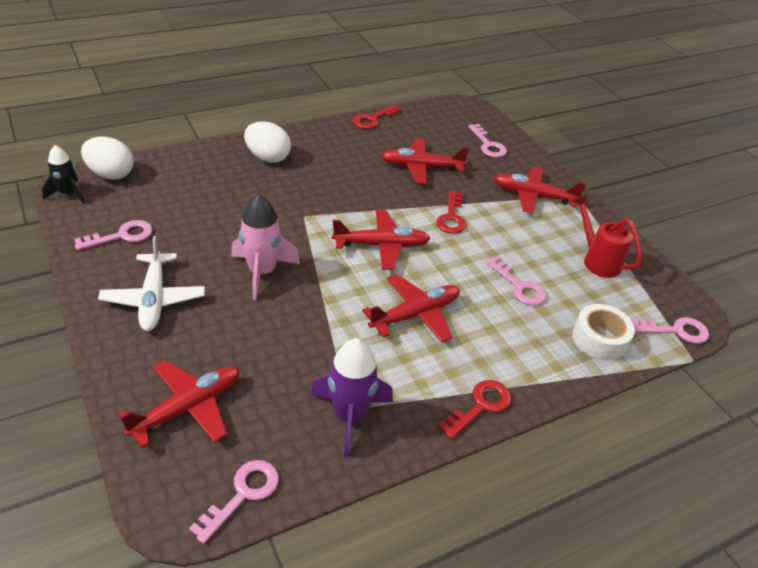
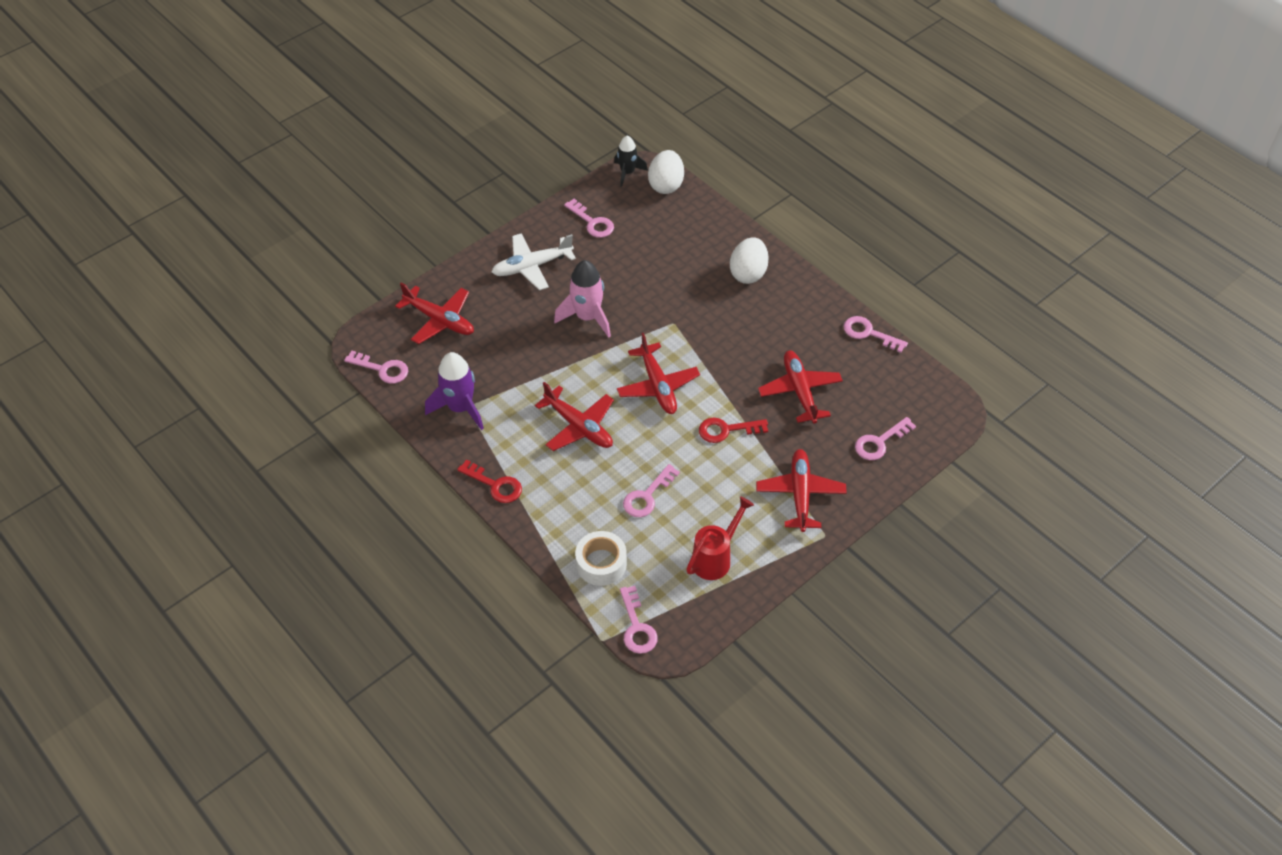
camera: 80 degrees right, 10 degrees up
(373, 119) = (869, 333): red key -> pink key

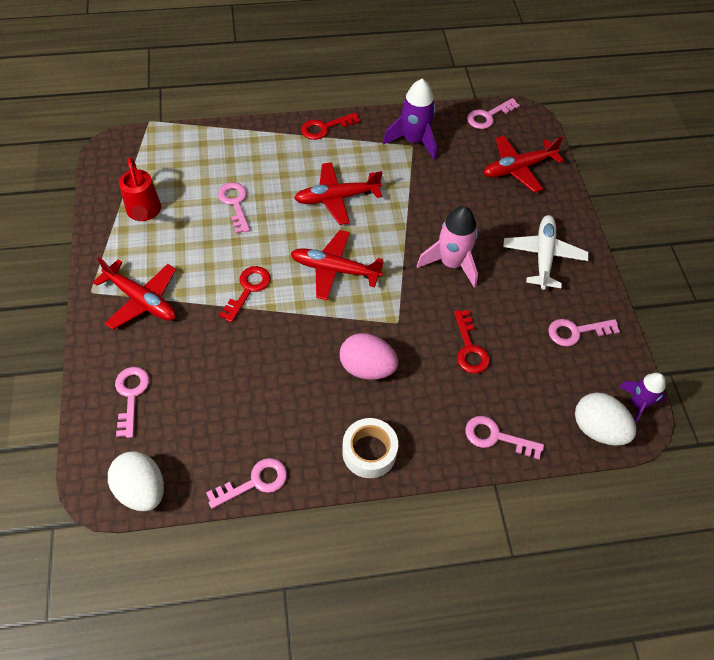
camera: 120 degrees right, 5 degrees up
(601, 563) = (205, 149): white tape -> white tape (369, 452)
(627, 173) = (638, 404): black rocket -> purple rocket
(637, 627) = (139, 142): pink key -> pink key (496, 437)
(659, 272) = (469, 348): none -> red key
(729, 320) = (367, 368): none -> pink egg
(748, 273) = (416, 424): white egg -> white egg (142, 490)
(800, 391) = (239, 371): red plane -> none

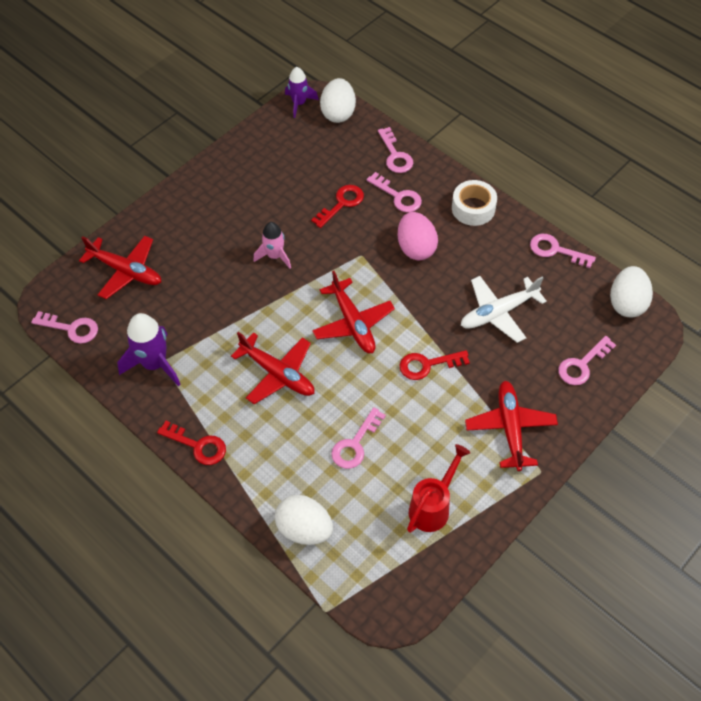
camera: 125 degrees left, 0 degrees up
(208, 142) = (304, 529): none -> white egg
(451, 263) = (275, 256): pink rocket -> pink rocket, size x0.65
(543, 256) = (214, 207): white plane -> white plane (498, 313)
(576, 332) = (270, 157): pink key -> pink key (398, 196)

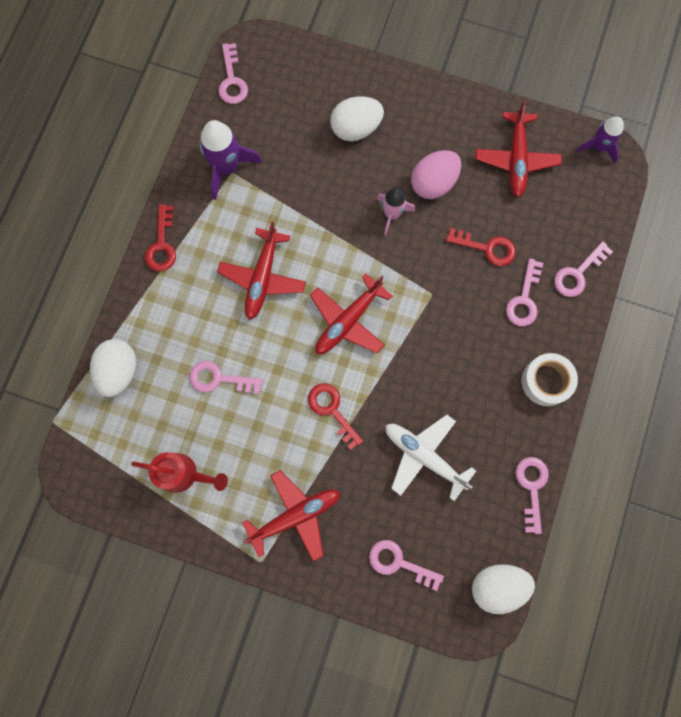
camera: 65 degrees right, 20 degrees up
(126, 271) = (313, 92): red plane -> red plane (516, 159)
(338, 113) = (606, 192): white egg -> white egg (356, 128)
(416, 248) = (466, 343): pink egg -> pink egg (433, 183)

